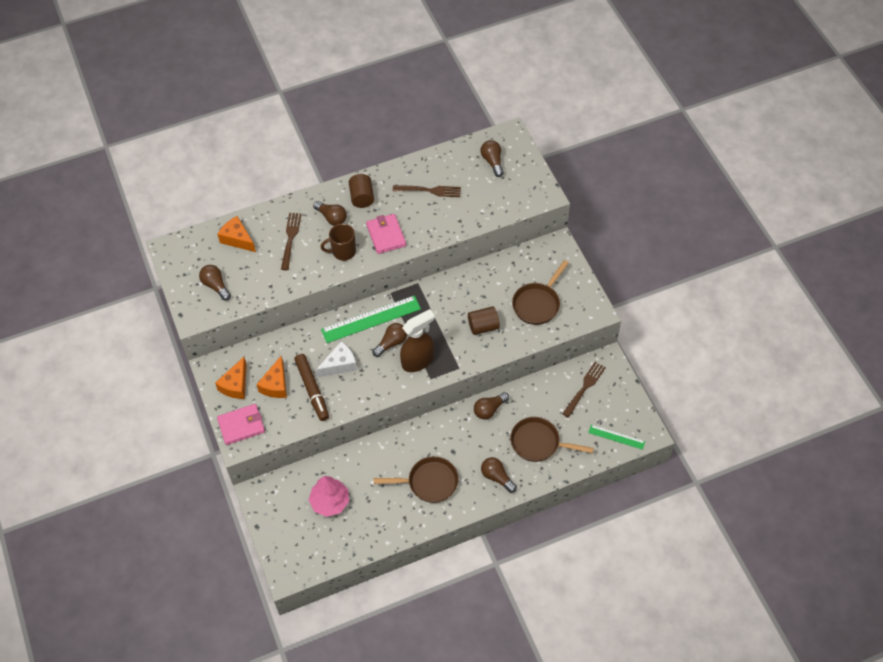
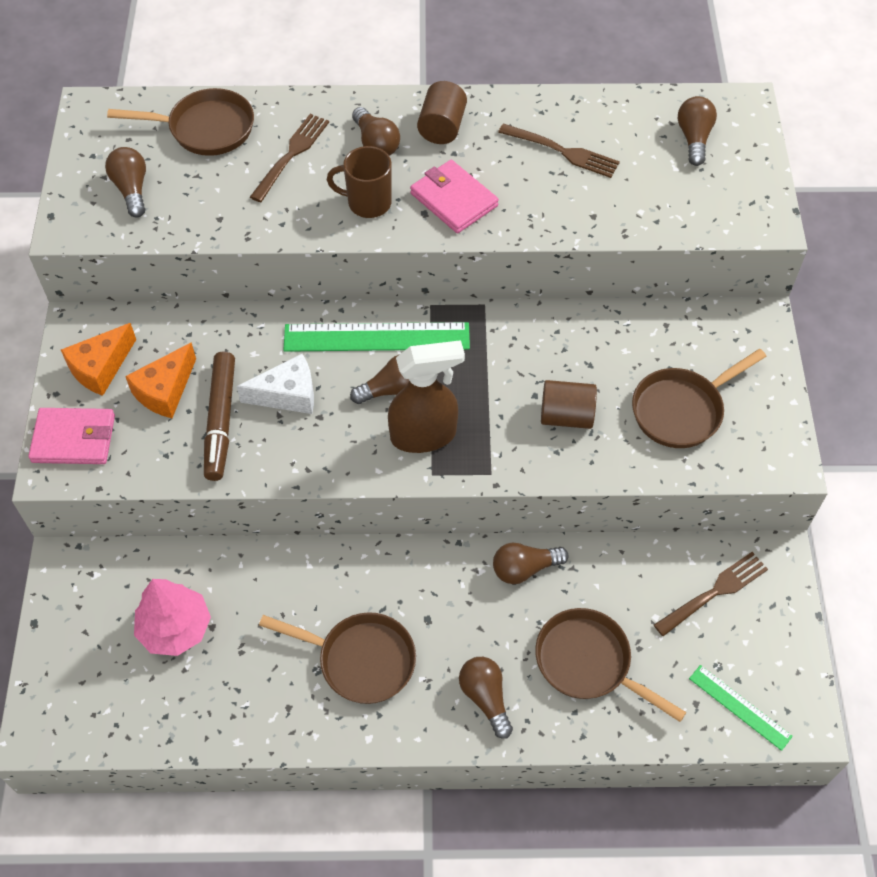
camera: 20 degrees right, 0 degrees up
(237, 239) = (206, 128): orange cheese -> brown pan
(386, 235) = (454, 199): pink wallet -> pink wallet turned 45 degrees counterclockwise

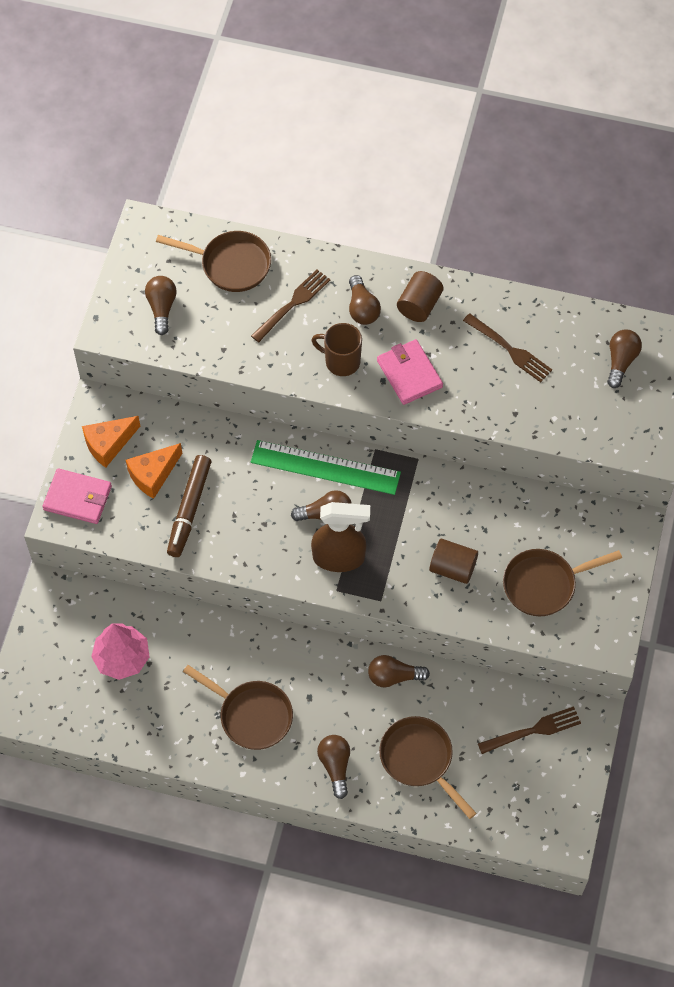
camera: 15 degrees right, 5 degrees up
(288, 395) = (245, 500): white cheese -> none
(740, 707) = (521, 820): green ruler -> none

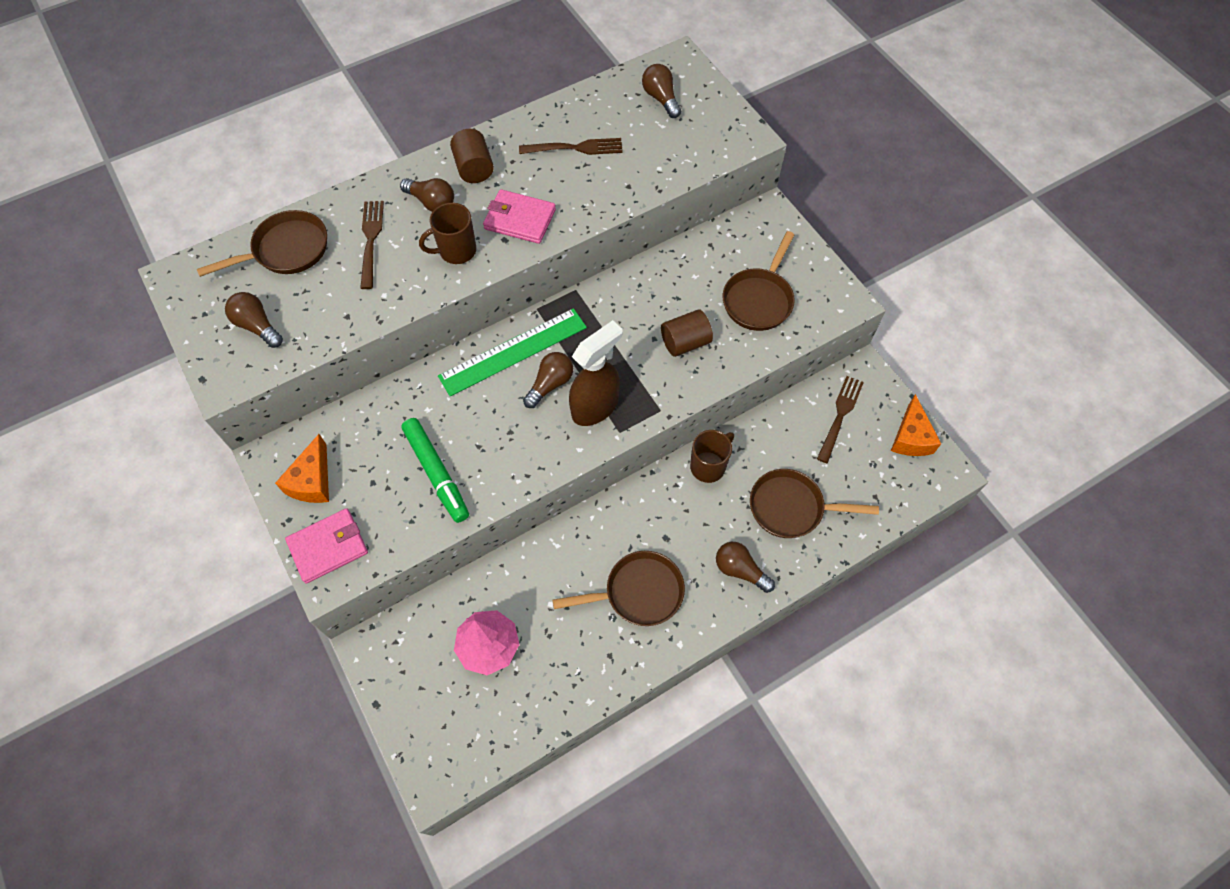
camera: 45 degrees left, 0 degrees up
(153, 475) = (377, 472): orange cheese -> orange cheese (911, 437)
(189, 509) = (437, 473): brown marker -> green marker
(394, 676) = (708, 466): brown light bulb -> brown mug

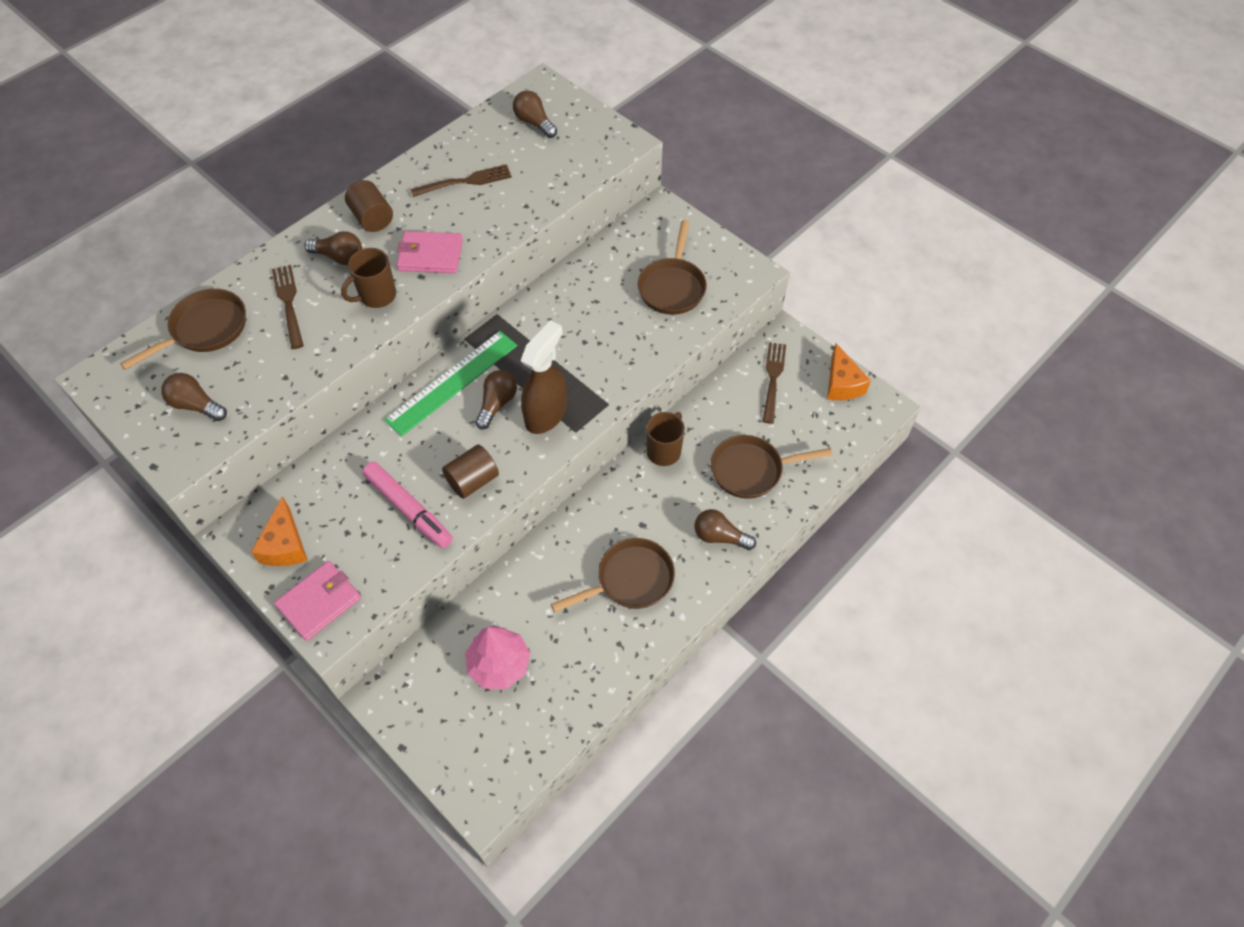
camera: 15 degrees left, 5 degrees down
(437, 473) = (409, 509): green marker -> pink marker
(685, 342) = (614, 339): brown cylinder -> brown cylinder (473, 480)

